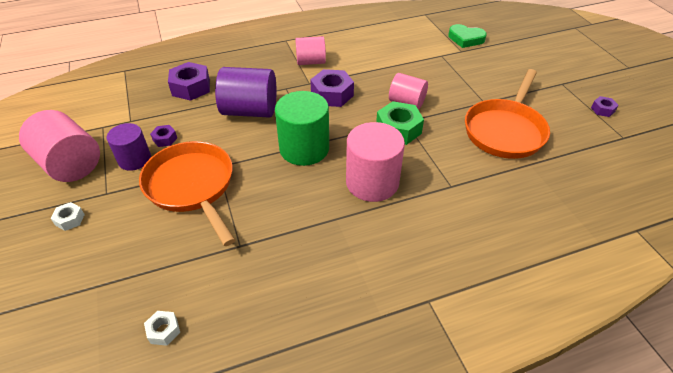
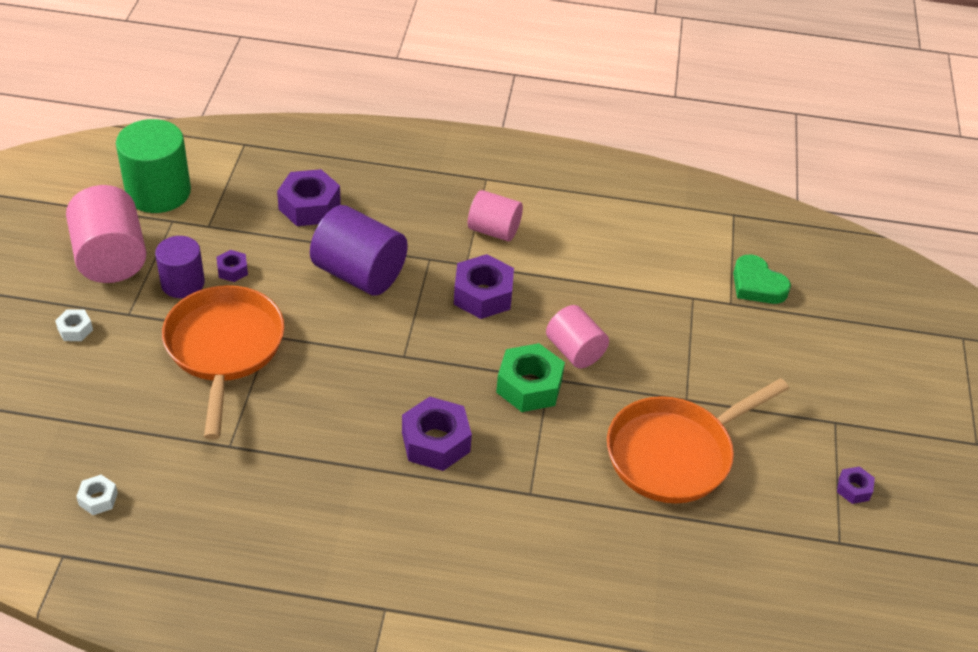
camera: 25 degrees right, 0 degrees up
(304, 148) = (387, 358): green cylinder -> green cylinder (158, 192)
(372, 182) = (435, 442): pink cylinder -> purple nut

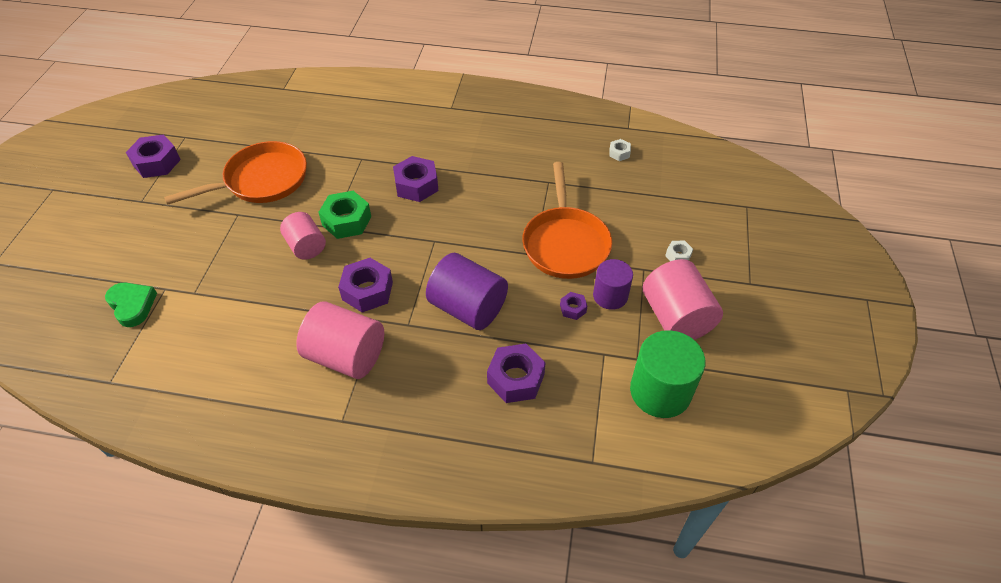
camera: 175 degrees left, 5 degrees up
(494, 230) = (346, 356): pink cylinder -> pink cylinder, size x1.58
(853, 489) = (157, 162): purple nut -> purple nut, size x1.97

